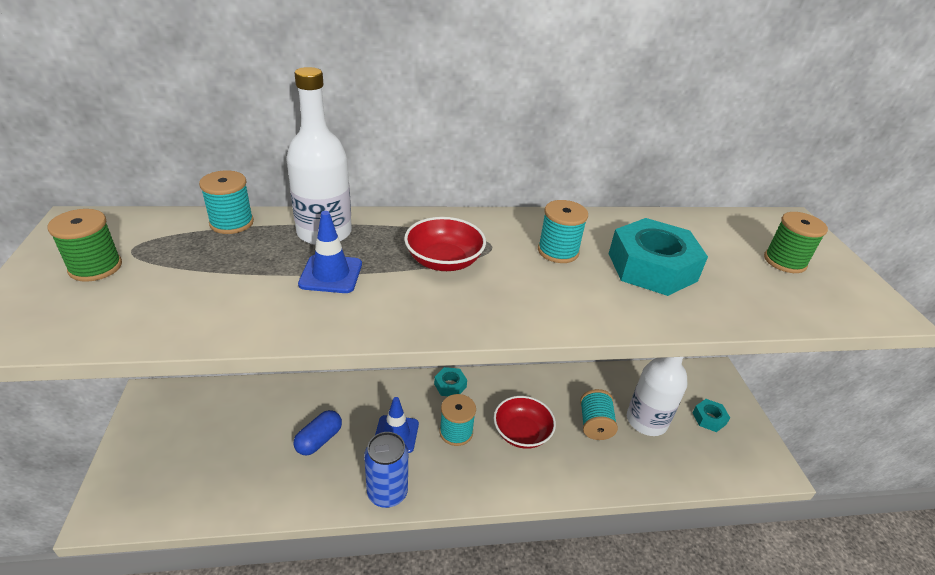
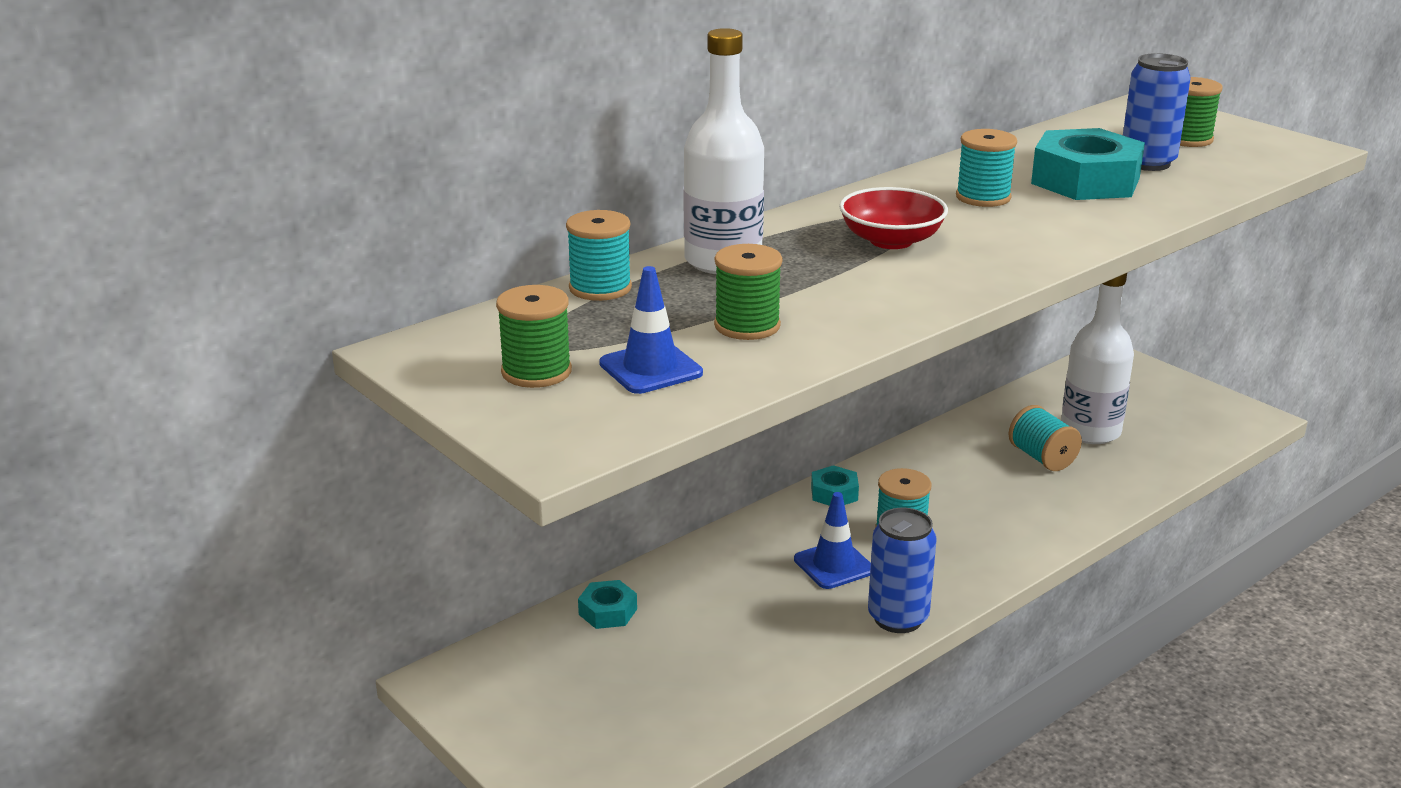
camera: 30 degrees left, 10 degrees down
(251, 289) = (747, 326): none -> green spool
(319, 440) = (748, 613): blue capsule -> none
(331, 274) = (802, 288): blue traffic cone -> blue traffic cone (650, 368)
(521, 433) = (974, 500): red bowl -> none
(709, 418) = (1149, 402): turquoise nut -> turquoise nut (608, 611)
(722, 270) = (1147, 163): none -> blue can

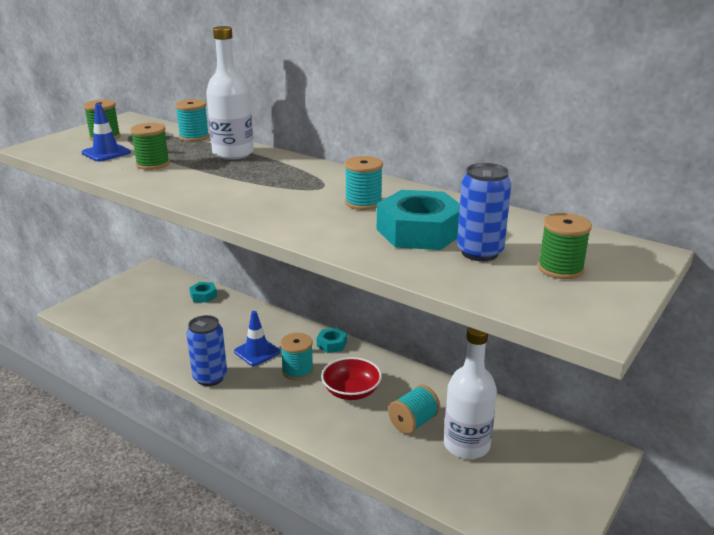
camera: 75 degrees right, 0 degrees up
(891, 241) = (275, 184): red bowl -> red bowl (351, 391)

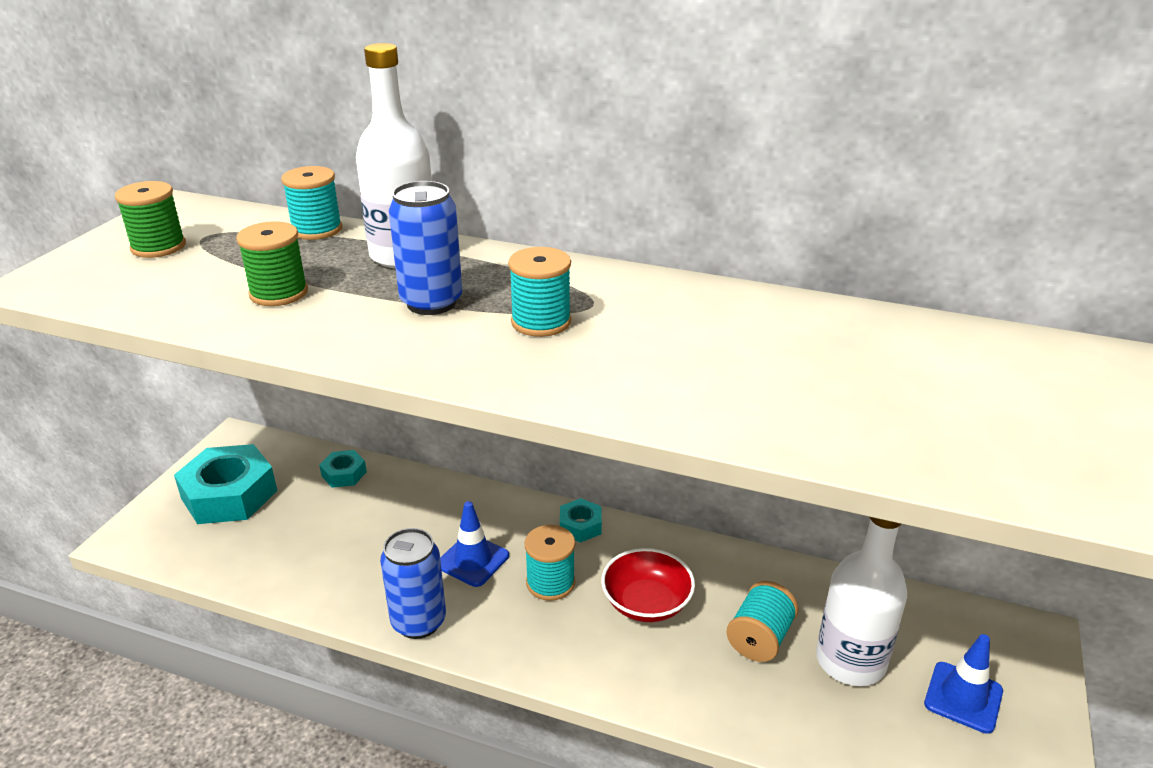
camera: 15 degrees left, 5 degrees up
(106, 153) = (180, 279): blue traffic cone -> blue traffic cone (963, 697)
(363, 202) = (677, 327): turquoise spool -> turquoise spool (541, 322)
(419, 231) = (802, 371): turquoise nut -> turquoise nut (229, 494)
(479, 252) = (919, 399): blue can -> blue can (431, 303)
(560, 268) = (1053, 412): green spool -> none

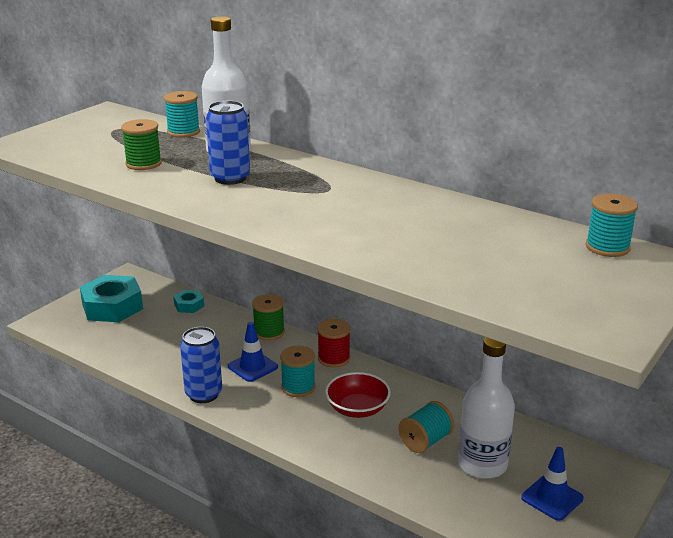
camera: 15 degrees right, 5 degrees down
(158, 247) = (86, 132): green spool -> green spool (269, 332)
(541, 322) = (290, 195): turquoise spool -> turquoise spool (607, 247)
(580, 526) = (333, 358): turquoise nut -> red spool

